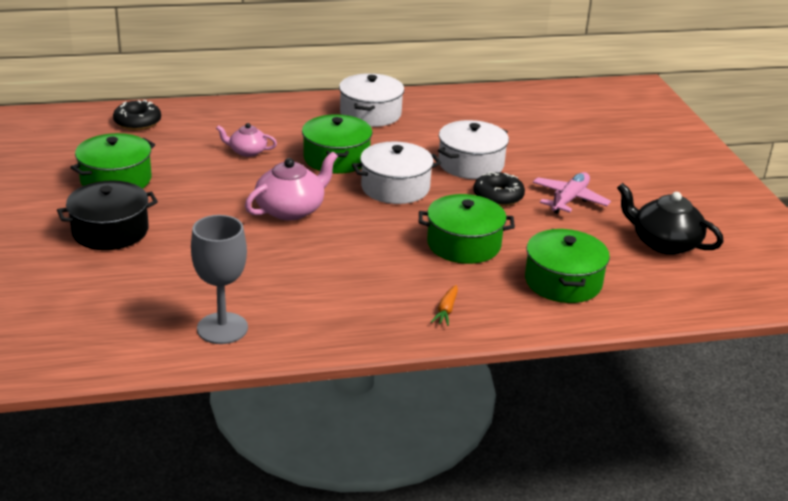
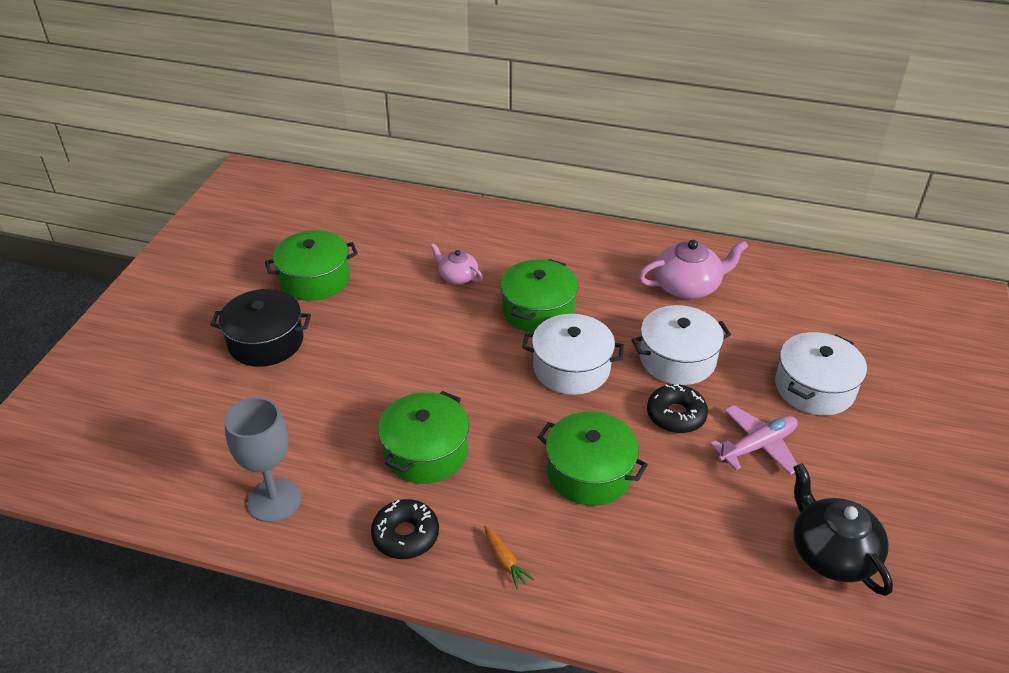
camera: 30 degrees right, 10 degrees up
(137, 122) = (383, 212): black donut -> black donut (405, 535)
(291, 209) = (446, 366): pink teapot -> pink teapot (688, 286)
(370, 114) = (616, 258): white pot -> white pot (814, 387)
(446, 310) = (505, 561): orange carrot -> orange carrot turned 75 degrees counterclockwise
(563, 282) = (664, 568): green pot -> green pot (426, 452)

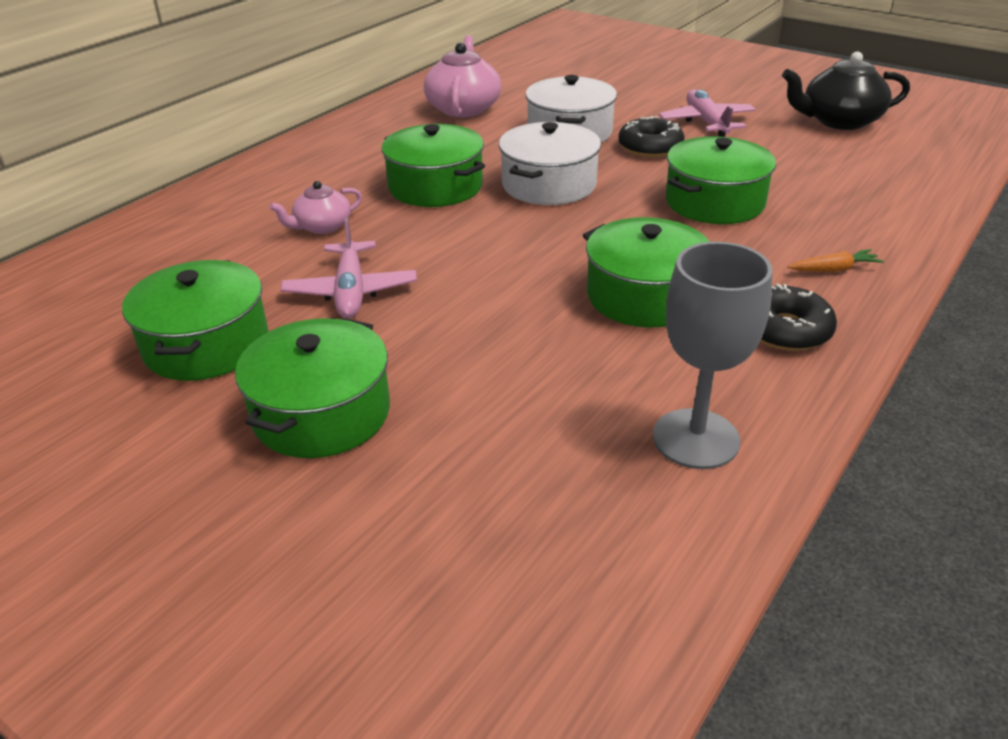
camera: 70 degrees left, 5 degrees down
(266, 341) = (322, 413): black pot -> green pot
(385, 314) = (351, 291): none -> pink plane
(814, 387) = (643, 88): white pot -> none

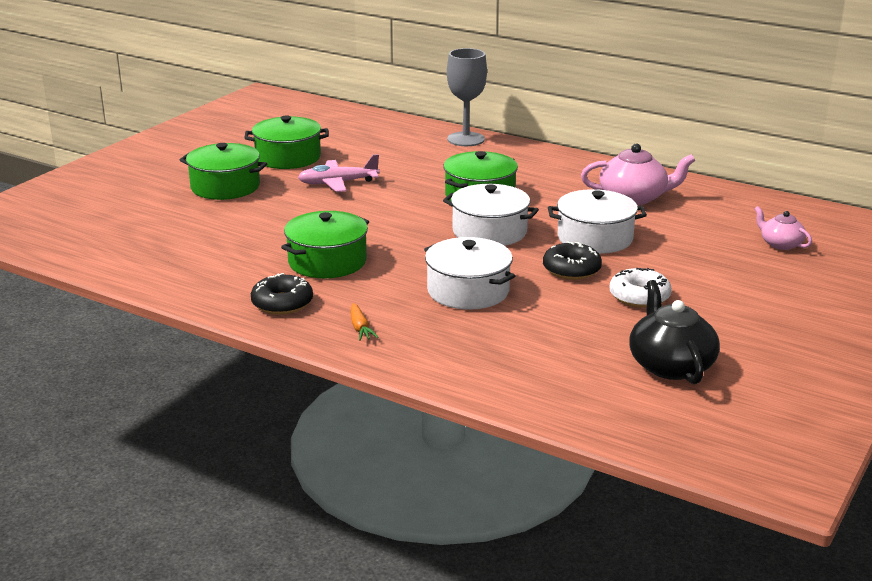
camera: 85 degrees right, 10 degrees down
(322, 226) = (416, 169): pink teapot -> pink teapot (780, 244)
(696, 439) = (182, 271): grey goblet -> grey goblet (466, 139)
(706, 122) = (639, 296): pink plane -> white donut
(714, 202) = (468, 291): green pot -> white pot

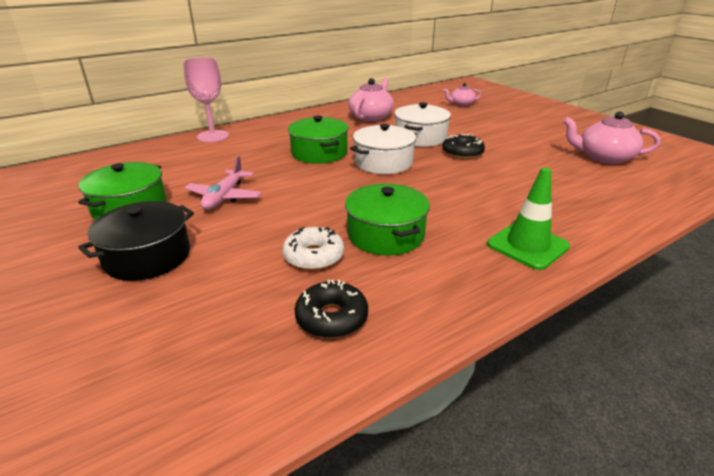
camera: 65 degrees left, 5 degrees up
(225, 187) = (147, 256): green pot -> black pot
(282, 303) = (461, 276): black donut -> black donut (331, 318)
(360, 328) = (527, 245): orange carrot -> green traffic cone
(466, 139) = (213, 136): grey goblet -> pink goblet
(468, 291) = (478, 189): white pot -> none
(639, 296) = (510, 145): white donut -> white donut (314, 256)
(670, 365) = (604, 157): black teapot -> pink teapot

